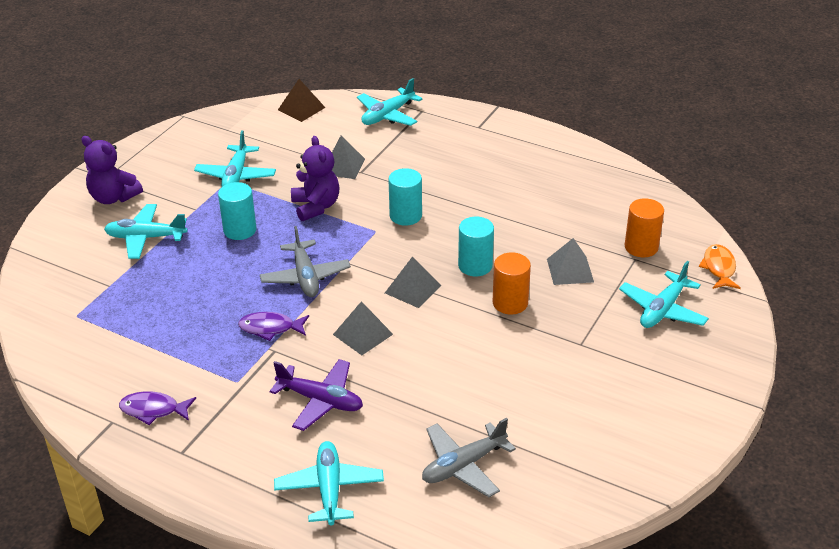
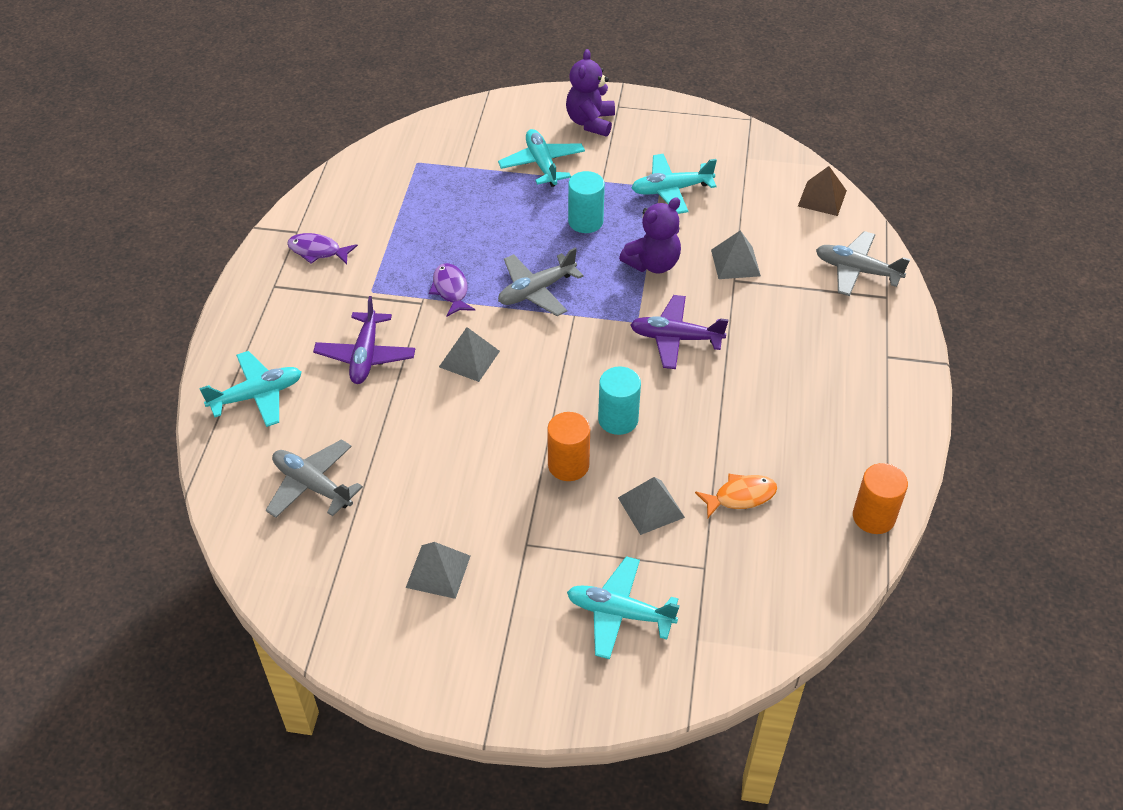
camera: 70 degrees right, 10 degrees up
(153, 410) = (318, 251): purple fish -> purple fish turned 60 degrees counterclockwise
(387, 115) = (857, 270): turquoise plane -> grey plane
(405, 216) = (675, 338): turquoise cylinder -> purple plane
(413, 289) = (555, 378): grey pyramid -> grey pyramid (438, 571)
(641, 247) = (730, 570): orange cylinder -> orange cylinder (873, 517)
(719, 268) = (729, 662): orange fish -> orange fish (740, 496)

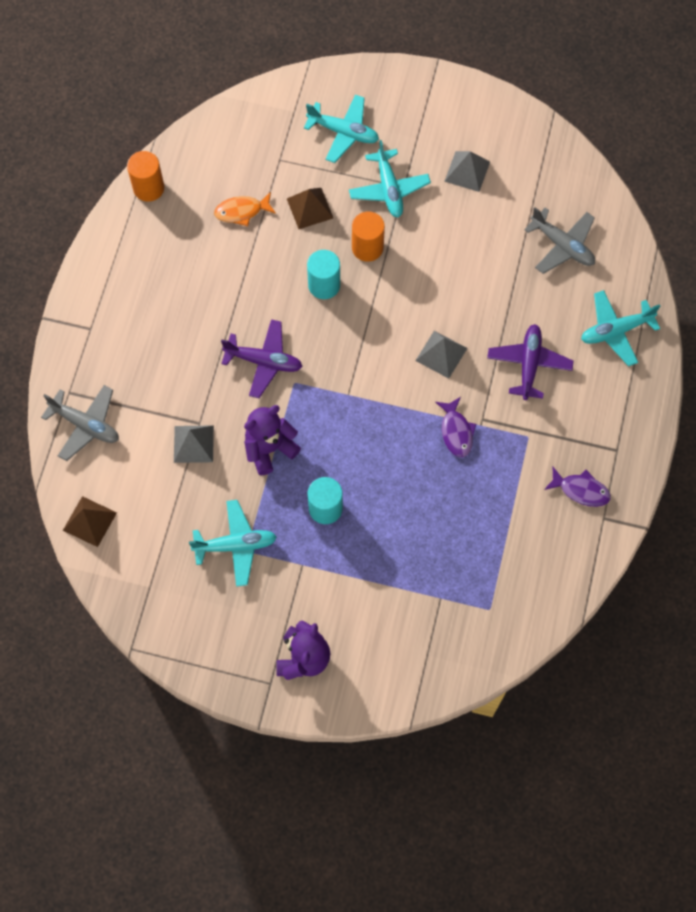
camera: 175 degrees left, 20 degrees up
(536, 291) = (379, 424): grey plane -> none
(542, 164) = (361, 594): turquoise plane -> turquoise plane (389, 189)
(651, 507) = (309, 208): grey pyramid -> brown pyramid

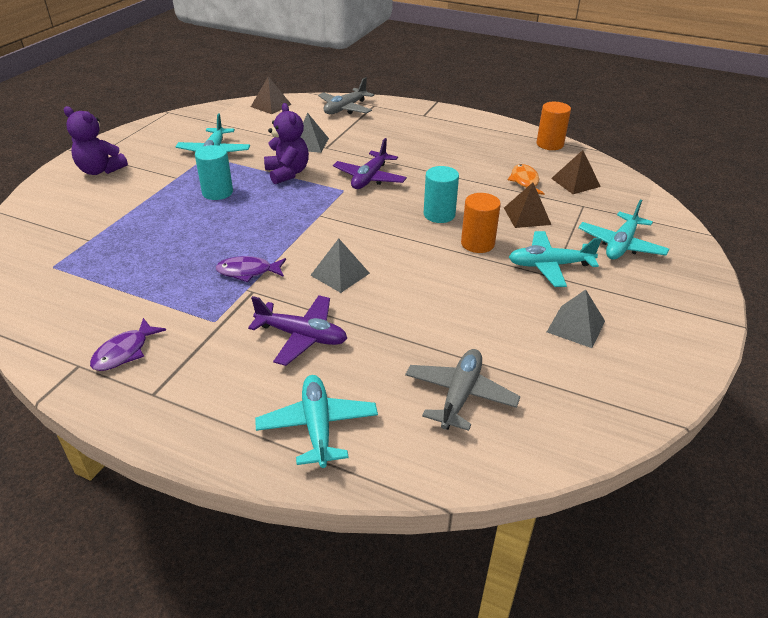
camera: 100 degrees right, 30 degrees down
(233, 165) = (575, 182): none -> brown pyramid
(562, 245) = (460, 395): grey plane -> grey plane turned 150 degrees clockwise

